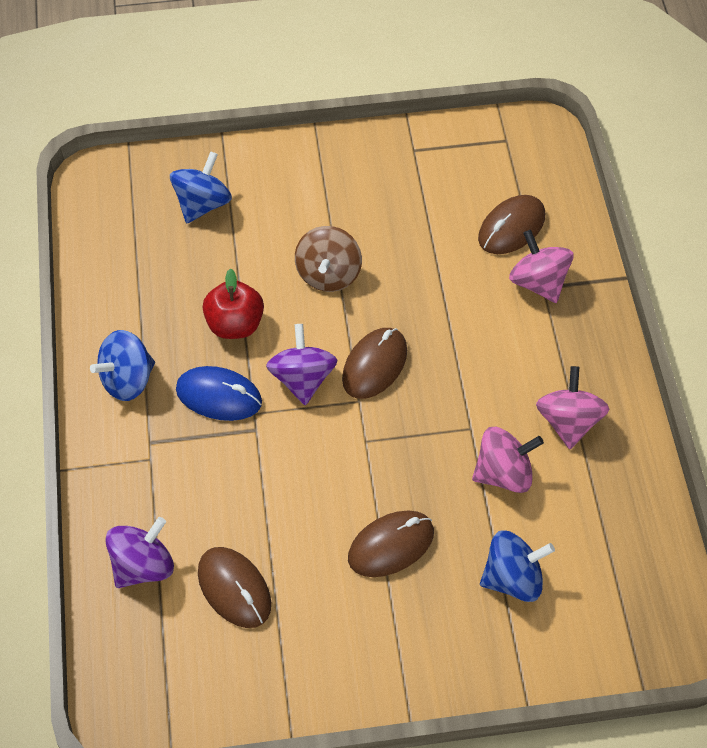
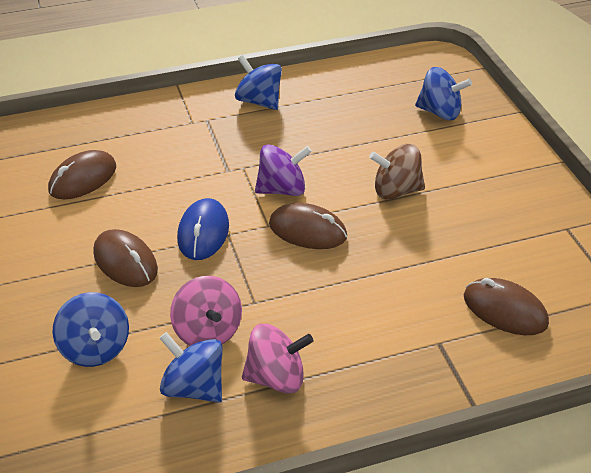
camera: 80 degrees right, 15 degrees down
(143, 566) = (101, 132): purple spinning top -> none
(219, 396) = (254, 147): blue mouse -> blue mouse (203, 232)
(235, 324) = (325, 145): red apple -> none
(538, 282) = (443, 338): pink spinning top -> none
(572, 491) = (194, 387): none -> blue spinning top

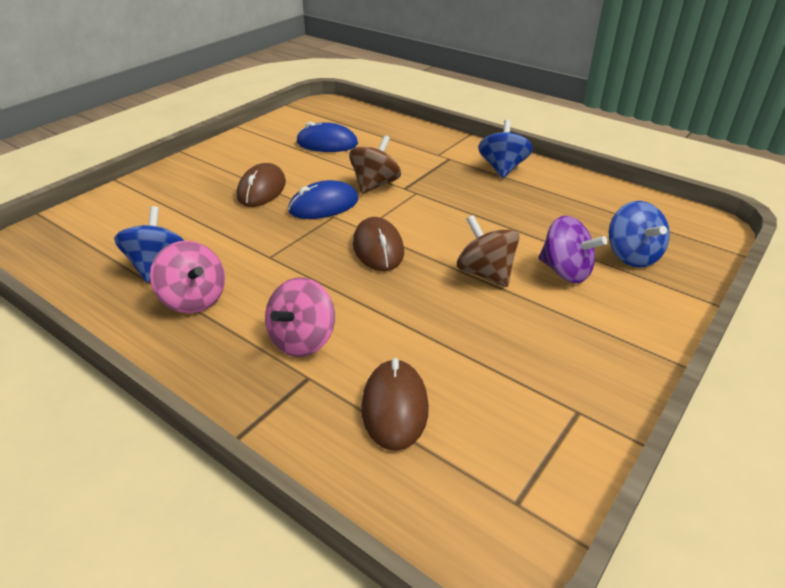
camera: 55 degrees right, 5 degrees down
(83, 179) = (327, 143): brown mouse -> blue mouse
(95, 348) = (168, 213): blue spinning top -> none
(202, 185) = (375, 185): none -> brown spinning top
(208, 331) = (220, 249): pink spinning top -> pink spinning top (302, 340)
(282, 189) = (413, 218): purple spinning top -> purple spinning top (565, 271)

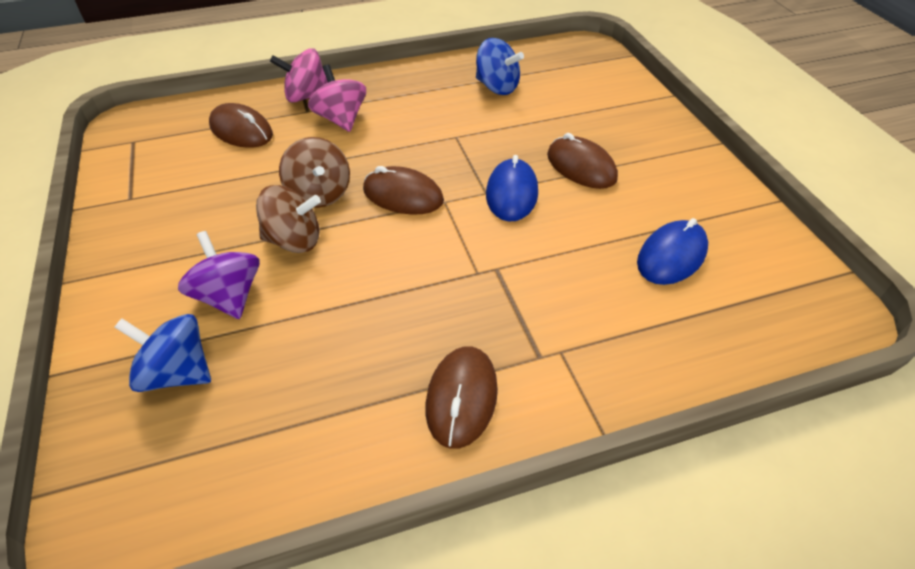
camera: 125 degrees right, 10 degrees up
(194, 299) = (437, 92): pink spinning top -> pink spinning top (306, 96)
(375, 185) = (524, 248): brown spinning top -> brown spinning top (319, 194)
(502, 168) = (461, 398): blue spinning top -> brown mouse
(565, 271) = (229, 296): purple spinning top -> purple spinning top turned 75 degrees clockwise

